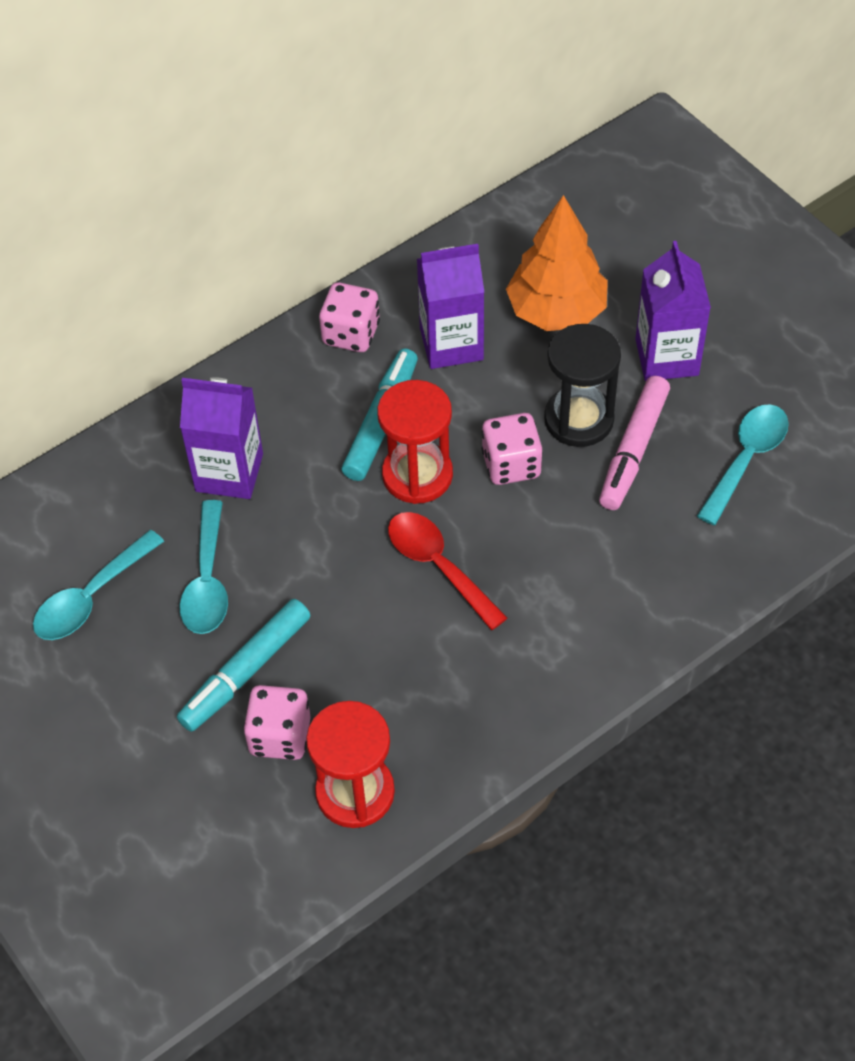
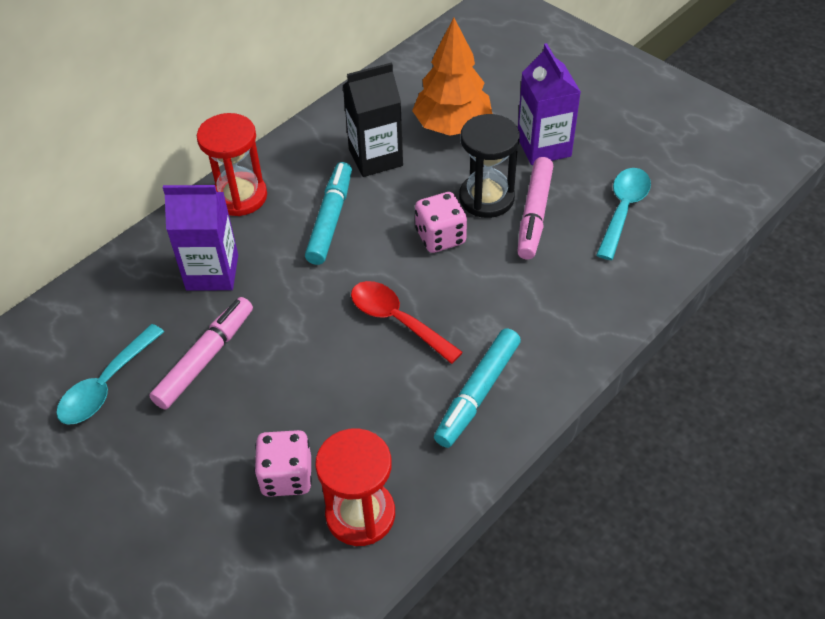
camera: 10 degrees left, 5 degrees down
(207, 581) = (205, 358): turquoise spoon -> pink marker
(245, 671) = (248, 426): turquoise marker -> turquoise marker (477, 393)
(351, 334) = (295, 160): pink dice -> none
(417, 475) = (367, 254): red hourglass -> red hourglass (240, 196)
(451, 344) = (375, 158): purple carton -> black carton

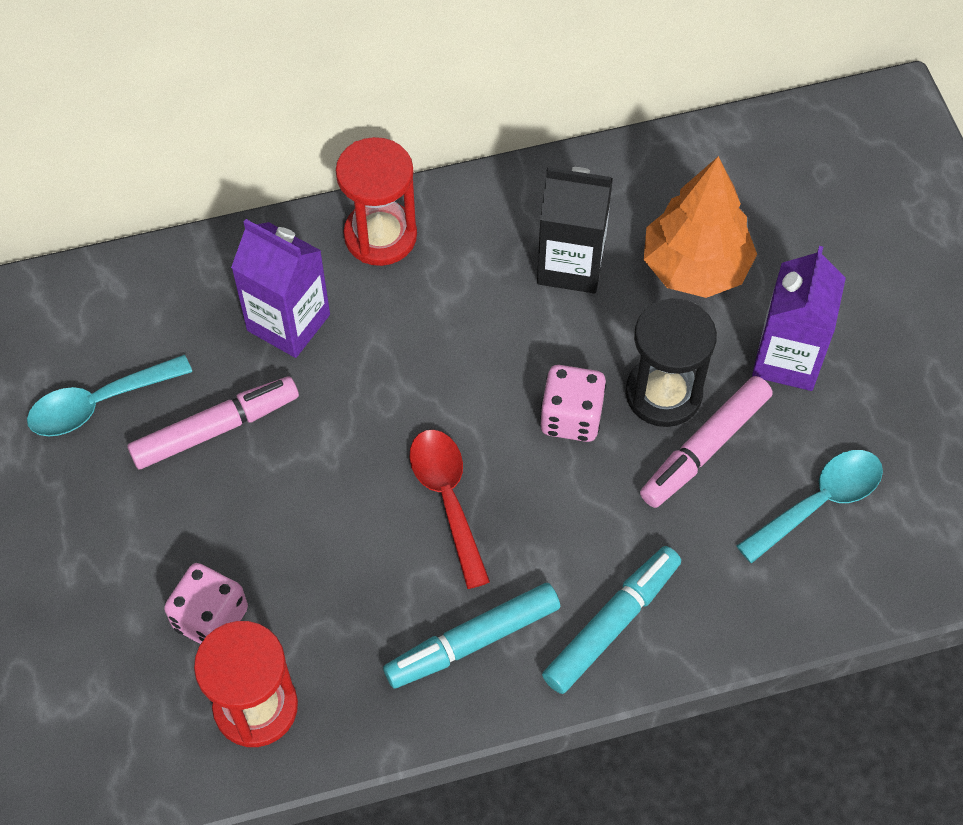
camera: 30 degrees right, 10 degrees up
(330, 219) = (462, 323): turquoise marker -> turquoise marker (612, 624)

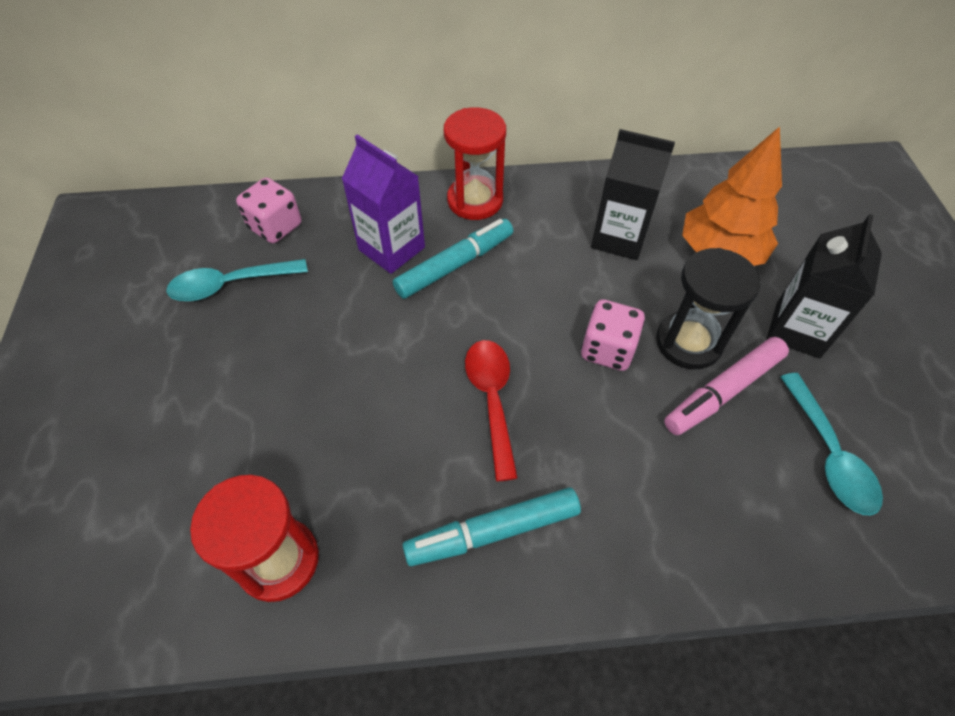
camera: 10 degrees right, 5 degrees down
(211, 618) = (263, 470): pink dice -> pink dice (275, 227)
(216, 429) = (314, 316): pink marker -> none
(612, 624) = (627, 537): turquoise marker -> turquoise marker (455, 265)
(787, 358) = (797, 330): purple carton -> black carton
(819, 502) = (829, 454): turquoise spoon -> turquoise spoon turned 105 degrees clockwise

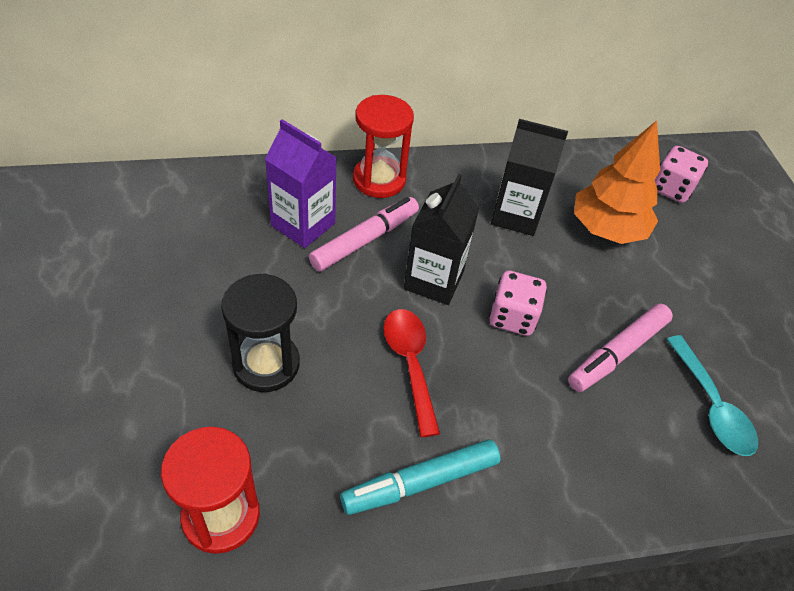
camera: 10 degrees left, 5 degrees down
(230, 285) = (146, 259): turquoise spoon -> none
(275, 227) = (186, 203): pink dice -> pink dice (671, 189)
(455, 265) = (365, 240): turquoise marker -> pink marker
(688, 342) = (584, 310): black hourglass -> black hourglass (266, 364)
(797, 330) = (678, 298): black carton -> black carton (433, 280)

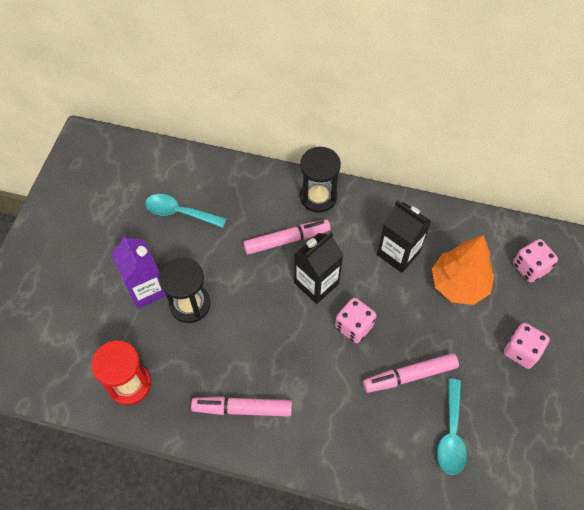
camera: 30 degrees right, 10 degrees up
(192, 248) = (179, 212): none -> turquoise spoon
(303, 224) = (253, 216): purple carton -> purple carton (146, 289)
(379, 179) = (318, 197): red hourglass -> black hourglass
(410, 364) = (272, 334): red spoon -> none
(420, 482) = (242, 408): turquoise marker -> pink marker
(723, 280) = (521, 351): none -> pink dice

